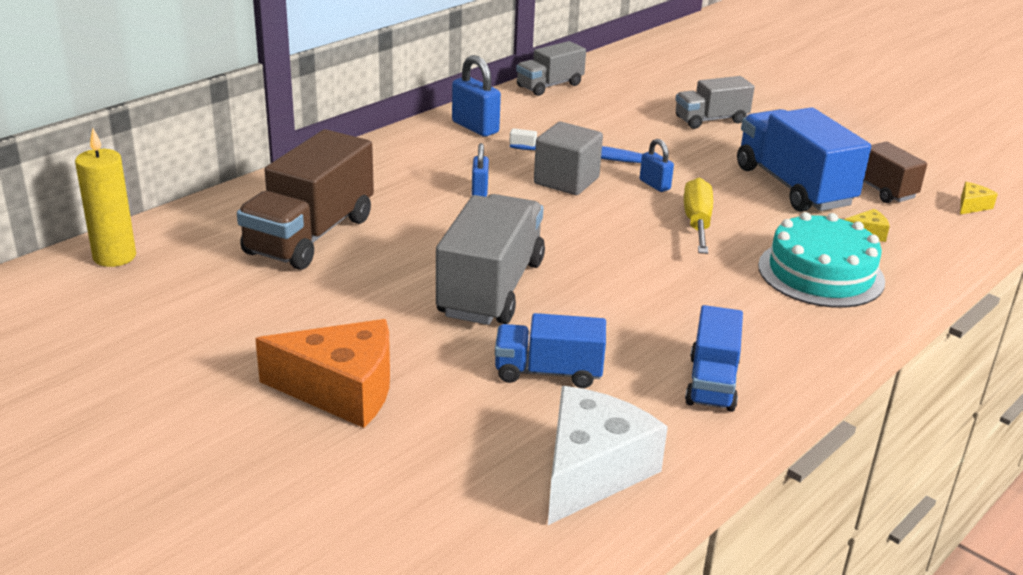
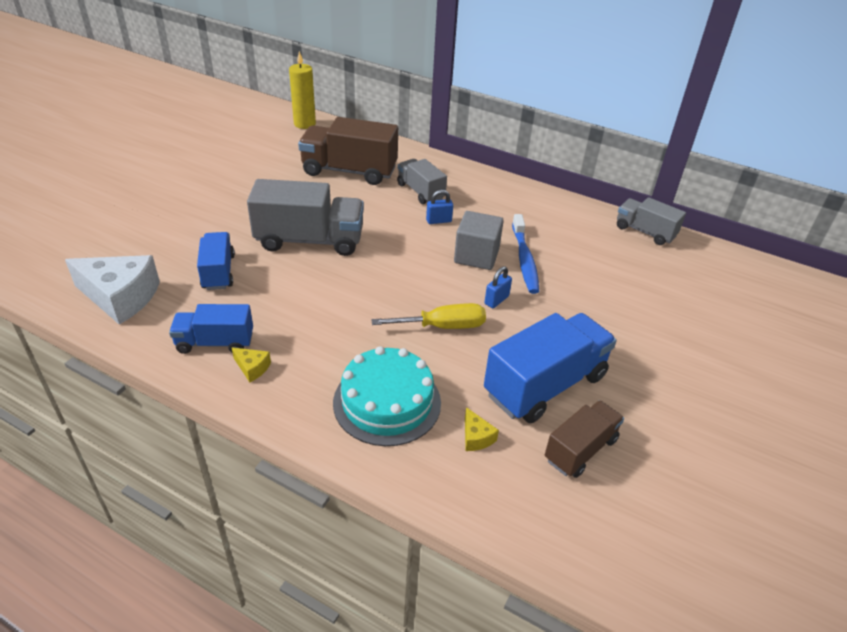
camera: 75 degrees right, 10 degrees up
(341, 390) = (193, 206): orange cheese -> none
(475, 127) = (537, 207): blue padlock -> none
(711, 120) = (653, 327): grey truck -> grey truck (420, 192)
(972, 206) = (587, 535): yellow cheese -> yellow cheese (252, 368)

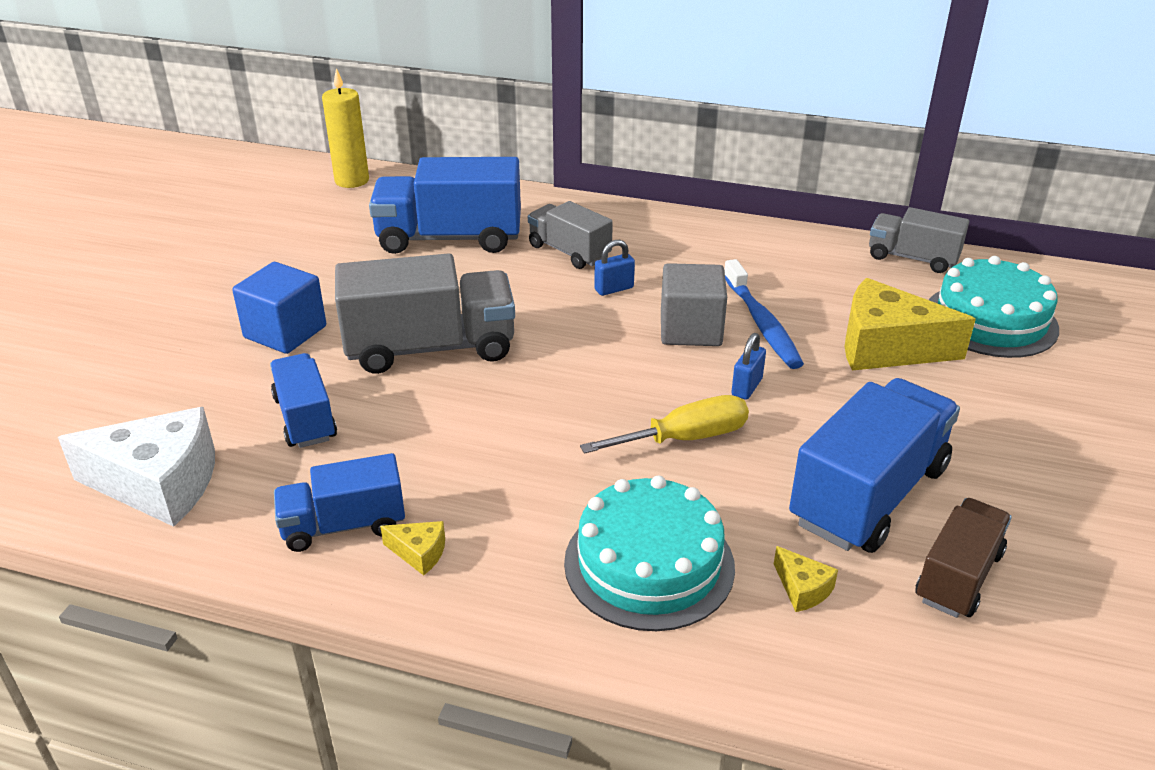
camera: 10 degrees left, 5 degrees down
(227, 216) = (285, 332): none -> blue cube
(349, 171) = (450, 238): brown truck -> blue truck
(600, 289) = (886, 347): none -> yellow cheese
(680, 283) = (990, 320): none -> turquoise cake

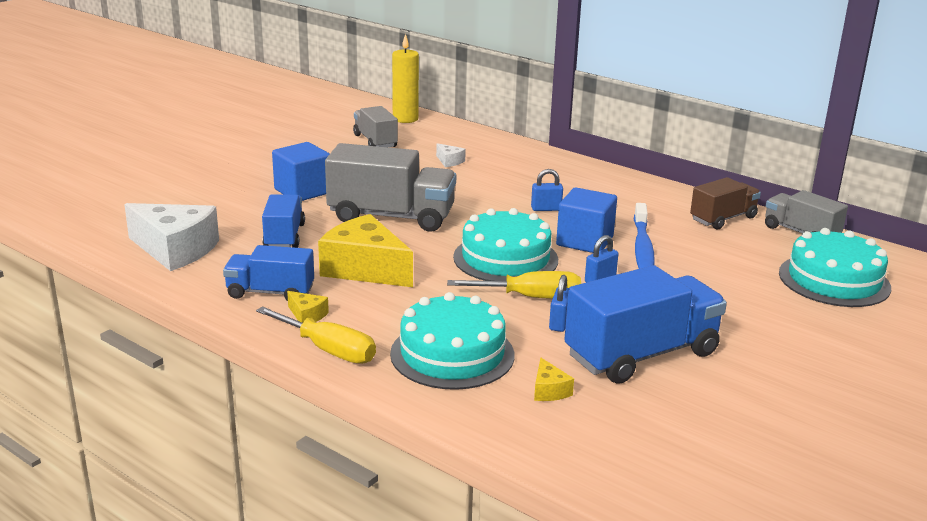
camera: 20 degrees right, 10 degrees down
(450, 238) = (449, 161): blue truck -> white cheese
(485, 608) = (328, 350): none -> yellow screwdriver
(569, 252) = (529, 183): grey truck -> grey truck (375, 141)
(615, 382) = (505, 258): none -> turquoise cake
(690, 330) = (584, 241): grey cube -> blue cube
(744, 471) = (559, 323): none -> blue padlock
(886, 347) = (730, 279): yellow cheese -> yellow cheese (365, 269)
(958, 576) = (671, 411): brown truck -> brown truck (723, 219)

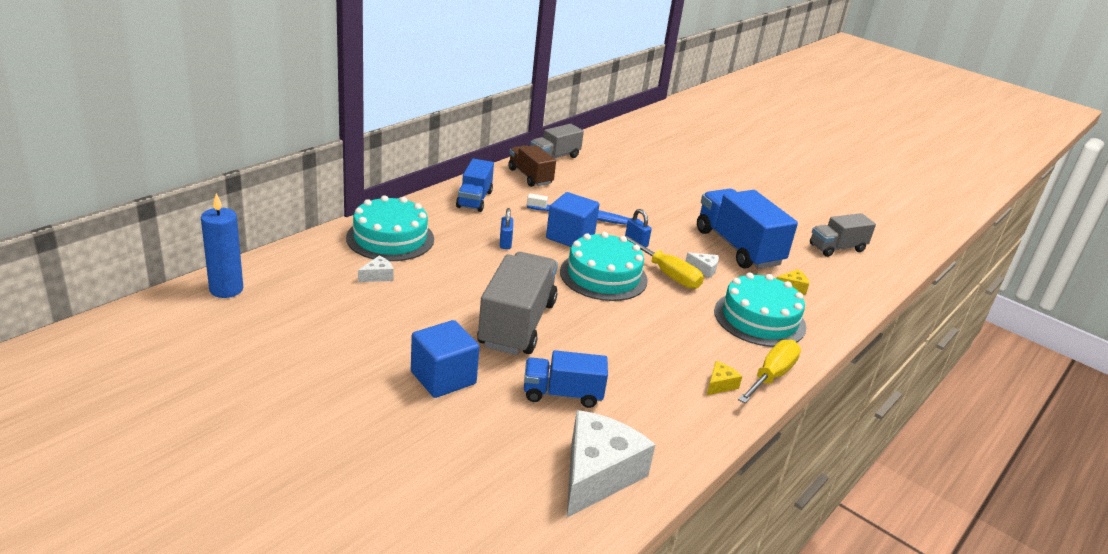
camera: 90 degrees left, 5 degrees up
(270, 292) = (683, 405): blue truck -> blue truck (474, 199)
(365, 269) = (629, 348): yellow cheese -> none
(375, 141) = (297, 317): grey truck -> grey truck (837, 248)
(405, 119) = (226, 289): yellow candle -> blue candle
(530, 297) = (668, 275): yellow screwdriver -> yellow screwdriver turned 135 degrees clockwise
(559, 323) = (704, 269): blue padlock -> white cheese
(834, 280) = (626, 165): turquoise cake -> turquoise cake (390, 238)

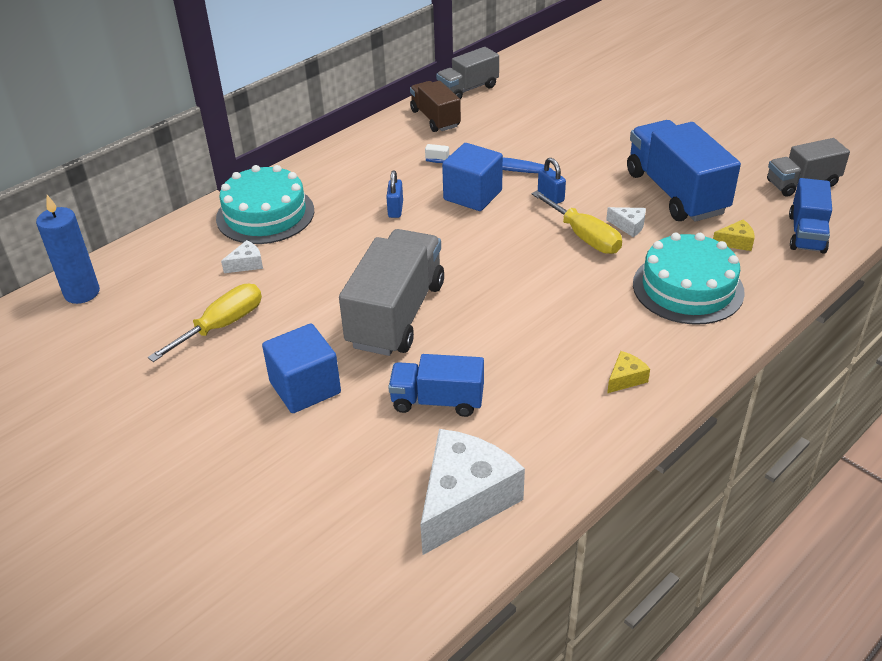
camera: 10 degrees right, 10 degrees up
(474, 199) = (366, 155): blue truck -> blue truck (806, 233)
(603, 276) = (505, 244): turquoise cake -> none
(771, 376) = (691, 363): yellow screwdriver -> yellow screwdriver (222, 326)

